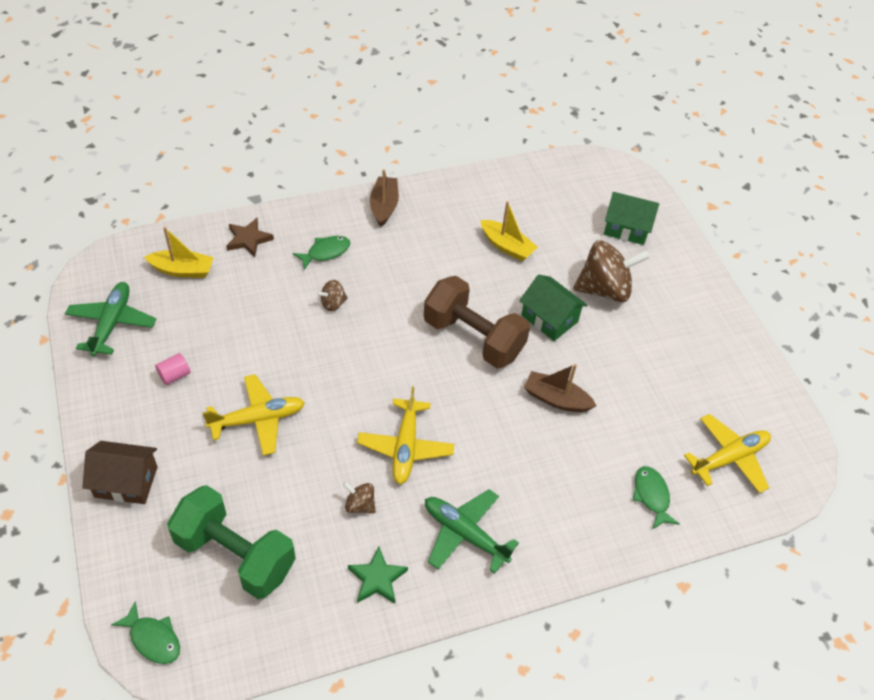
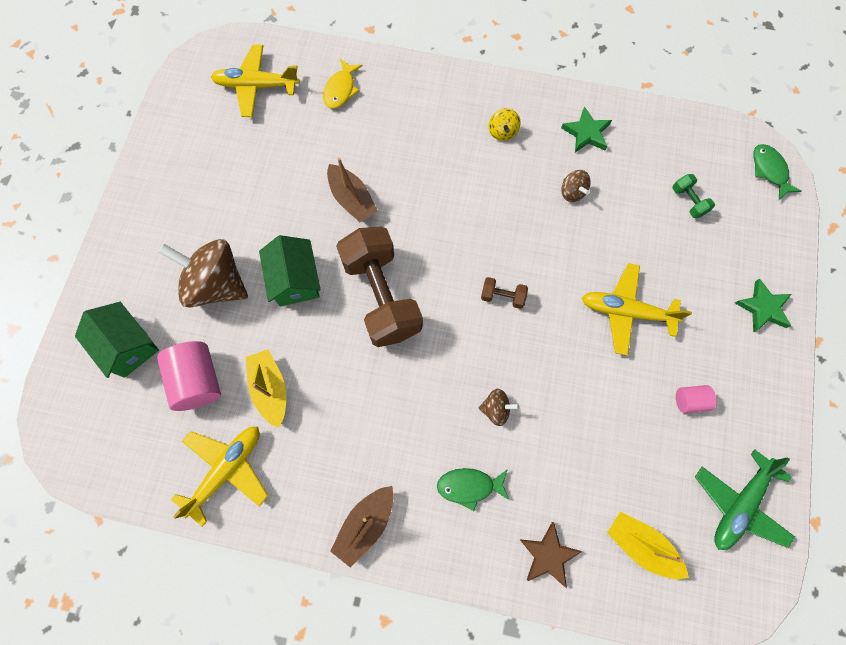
camera: 145 degrees left, 20 degrees up
(126, 482) = (763, 308): brown house -> green star
(235, 555) = (688, 201): green dumbbell -> green dumbbell, size x0.40
(373, 382) = (502, 296): none -> brown dumbbell
(405, 447) = (508, 221): yellow plane -> yellow plane (227, 470)
(464, 534) = (502, 132): green plane -> yellow spinning top
(560, 230) = (198, 380): none -> pink cylinder
(651, 496) = (341, 89): green fish -> yellow fish

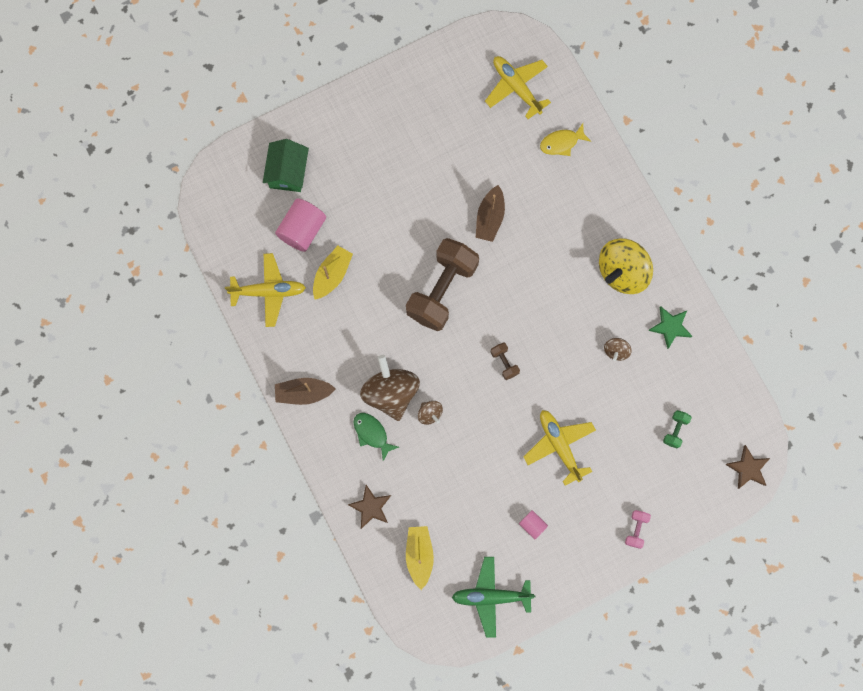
camera: 50 degrees right, 5 degrees up
(216, 284) = (366, 187): brown spinning top -> brown spinning top (391, 393)
(295, 280) = (408, 230): green house -> none
(502, 132) = (622, 272): yellow spinning top -> yellow spinning top, size x2.17
(763, 308) = (636, 529): green star -> pink dumbbell
(769, 170) = (747, 468): green fish -> brown star

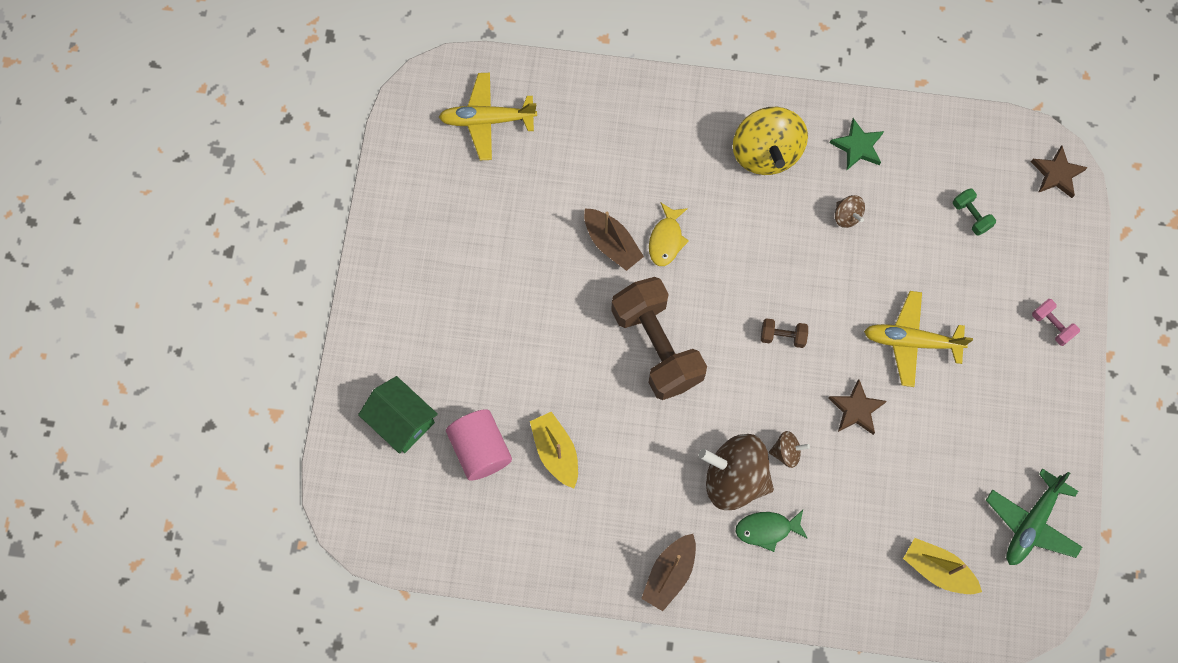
camera: 55 degrees left, 5 degrees down
(268, 292) = (525, 535): yellow plane -> none
(370, 507) = (849, 587): brown star -> brown star (856, 409)
(532, 525) = (980, 427): pink cylinder -> none
(561, 143) = (582, 117): yellow fish -> yellow fish (666, 239)

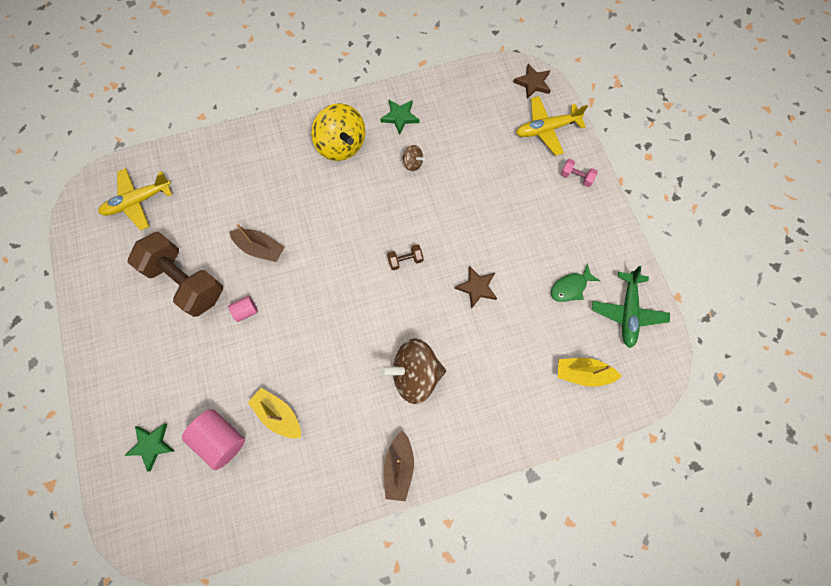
camera: 25 degrees left, 0 degrees up
(401, 421) = (152, 445): green house -> green star
(565, 313) = (246, 311): none -> pink cylinder
(656, 346) = (321, 305): brown dumbbell -> brown dumbbell (186, 281)
(666, 239) = (297, 229): yellow fish -> none
(767, 529) = (454, 400): green fish -> green fish (570, 287)
(786, 452) = (443, 339): brown spinning top -> none
(911, 341) = (492, 226): yellow plane -> yellow plane (546, 129)
(971, 216) = (492, 130): green dumbbell -> none

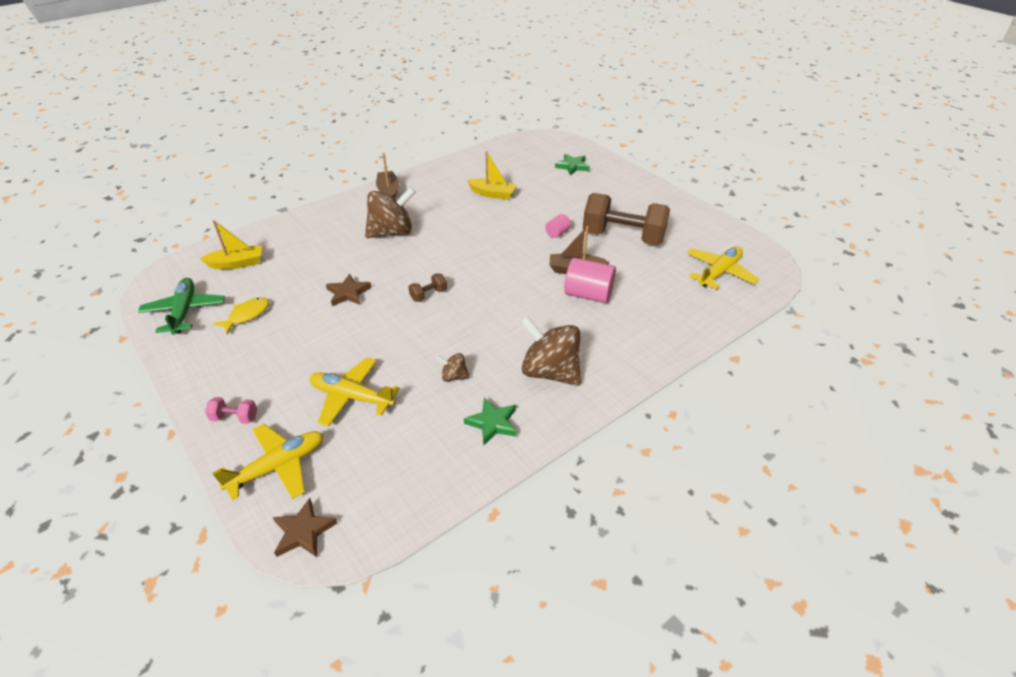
camera: 160 degrees right, 30 degrees down
(221, 439) = (526, 177): pink cylinder -> pink cylinder (588, 295)
(341, 145) = (550, 372): yellow spinning top -> brown spinning top
(491, 169) = (351, 397): none -> yellow plane
(570, 287) = (247, 315): green fish -> yellow fish

